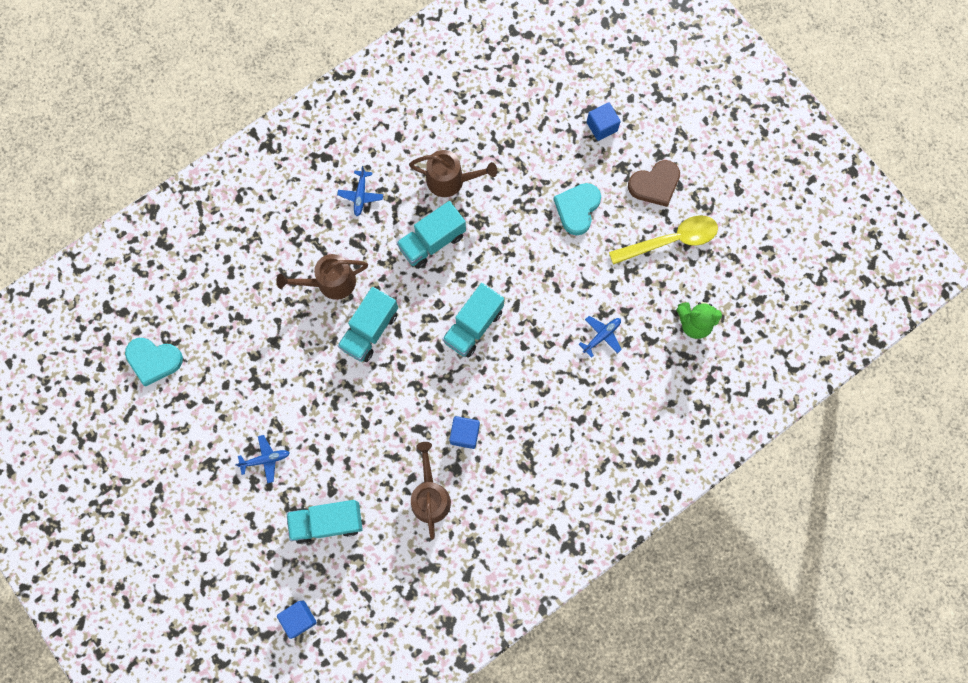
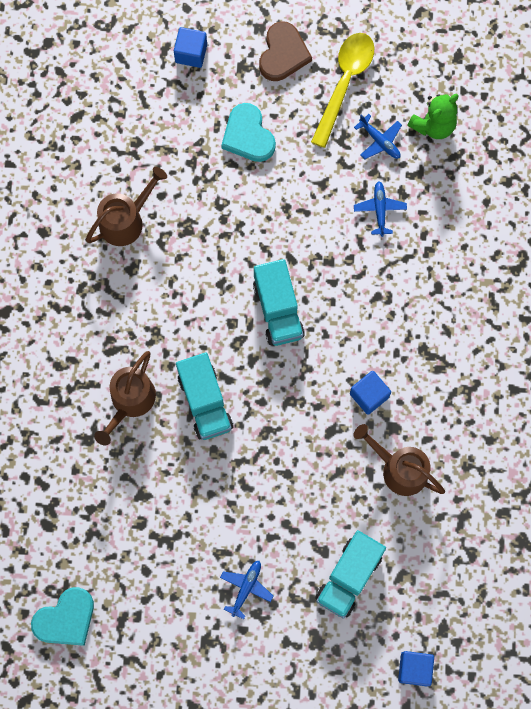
camera: 50 degrees left, 0 degrees up
(360, 195) = (70, 310): blue plane -> blue plane (380, 141)
(432, 242) = (169, 282): turquoise truck -> none

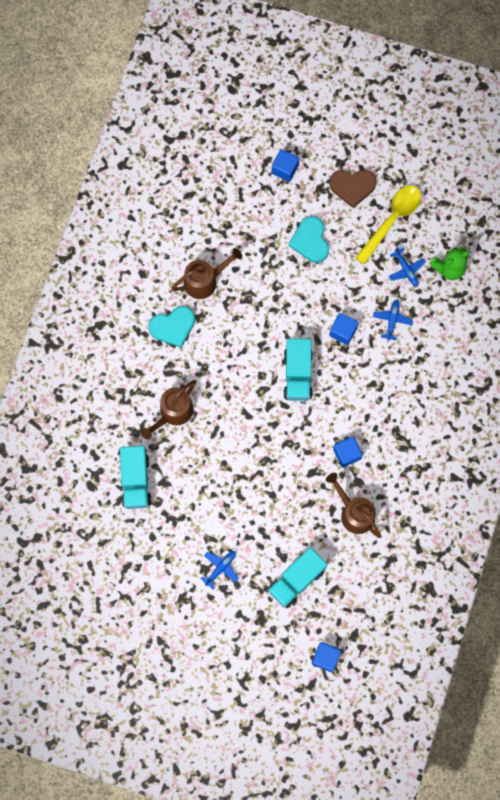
camera: 15 degrees right, 0 degrees up
(66, 619) = (86, 555): turquoise heart -> turquoise heart (173, 327)
(205, 402) = (227, 427): turquoise truck -> turquoise truck (136, 481)
(283, 54) = (352, 187): brown heart -> brown heart turned 60 degrees clockwise
(321, 240) = (343, 331): none -> blue cube

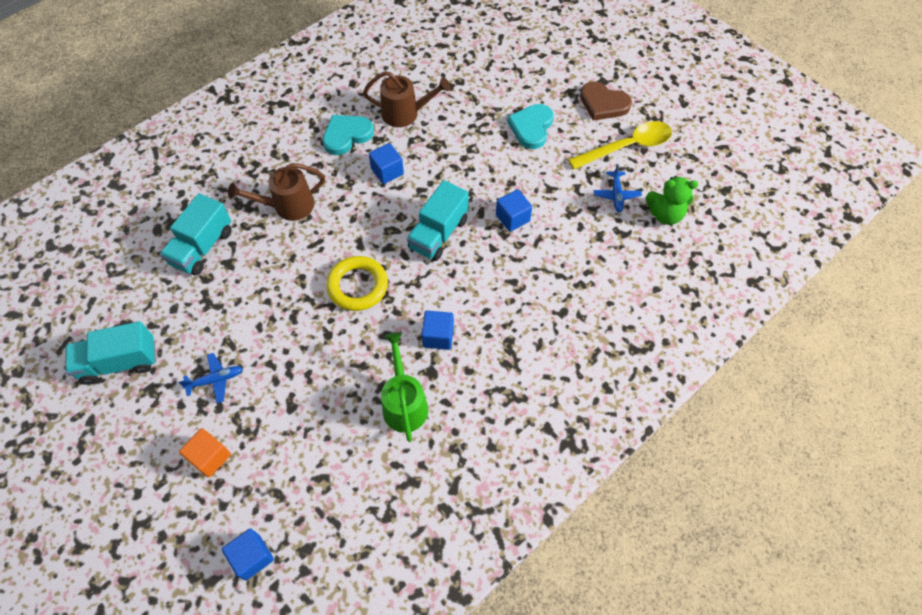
camera: 30 degrees right, 15 degrees down
(173, 327) = (346, 135): turquoise heart -> turquoise heart turned 135 degrees clockwise
(255, 617) = (210, 457): none -> orange cube
(268, 448) = (357, 286): none -> yellow ring
(285, 169) = (545, 63): blue cube -> blue cube (387, 171)
(296, 580) = (286, 441): turquoise truck -> turquoise truck (119, 362)
(354, 512) = (404, 403): brown watering can -> green watering can
(392, 320) = (572, 233): blue plane -> none

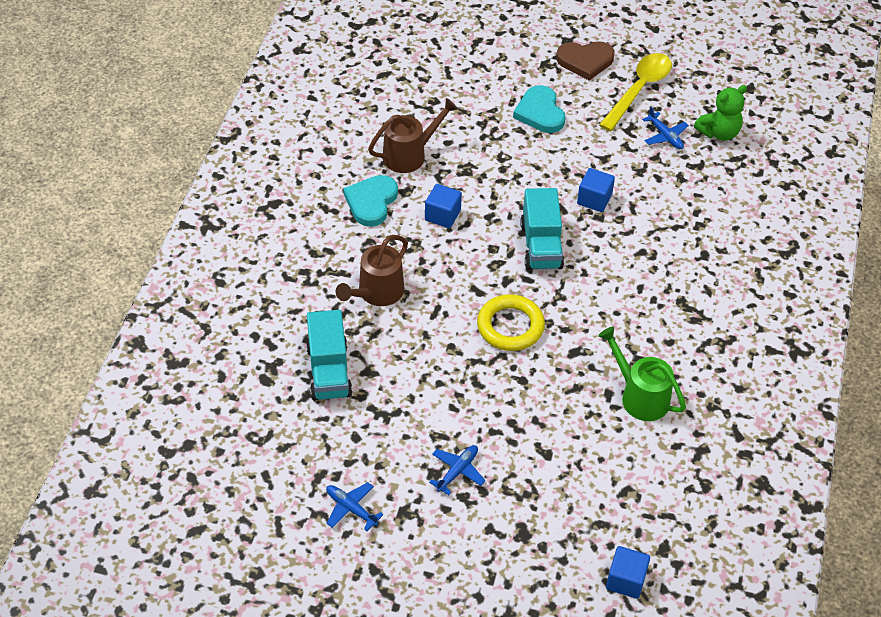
camera: 35 degrees left, 10 degrees down
(119, 362) = (351, 508): turquoise truck -> blue plane
(210, 457) = (515, 532): orange cube -> none
(438, 336) = (619, 329): blue cube -> none

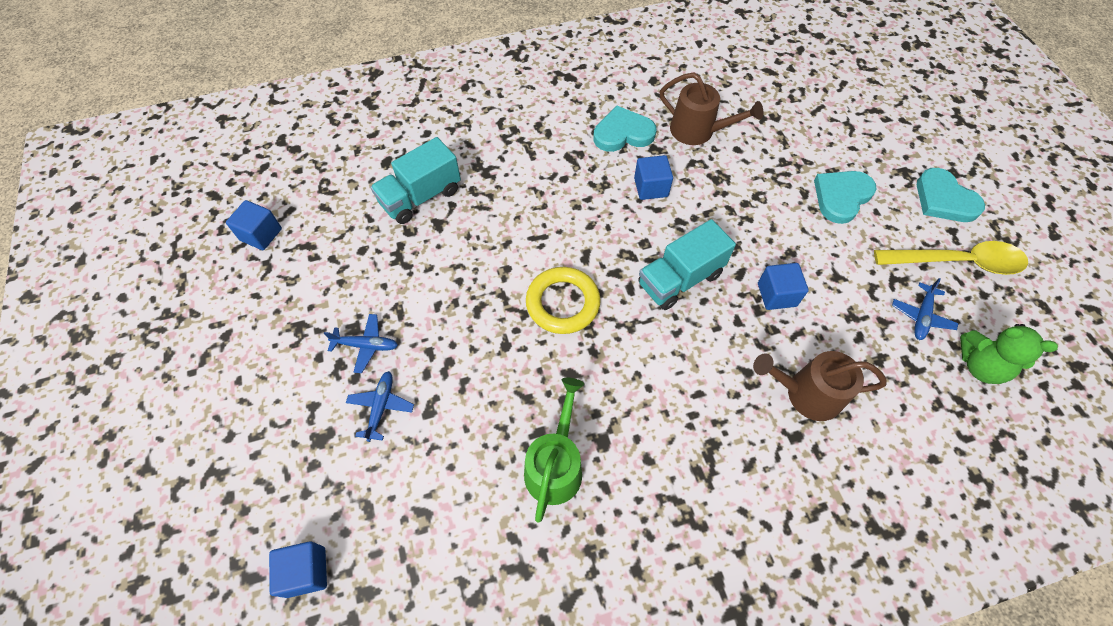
camera: 60 degrees right, 10 degrees up
(278, 507) = (261, 234): none -> blue cube
(351, 508) = (283, 285): blue plane -> blue plane (381, 407)
(377, 293) = (527, 186): brown watering can -> brown watering can (806, 394)
(585, 61) = (944, 199): brown heart -> turquoise heart

